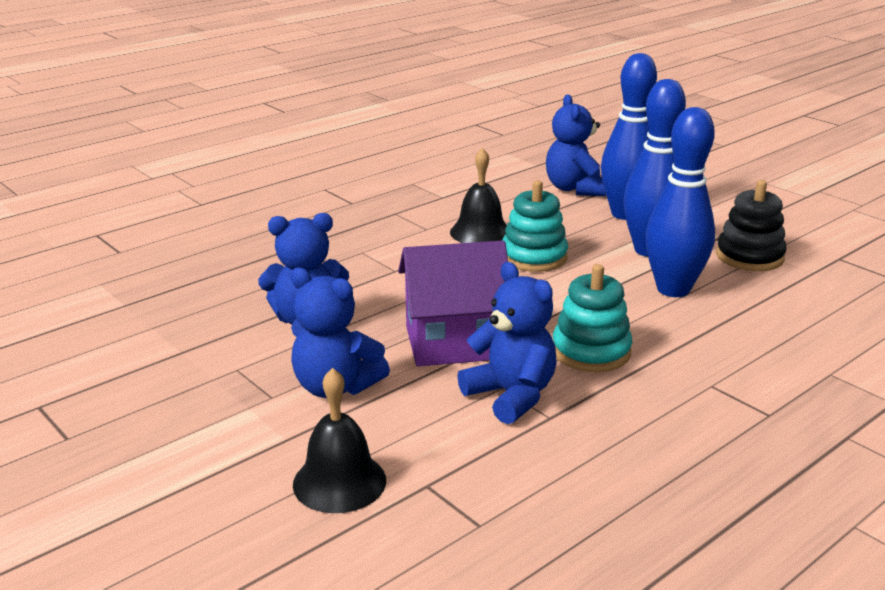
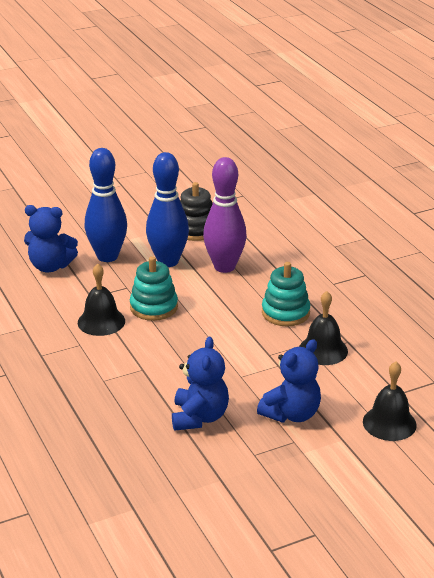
camera: 75 degrees left, 5 degrees up
(453, 343) = (256, 360): purple house -> none
(511, 396) = (323, 350): blue teddy bear -> black bell
(673, 289) = (224, 267): blue bowling pin -> purple bowling pin

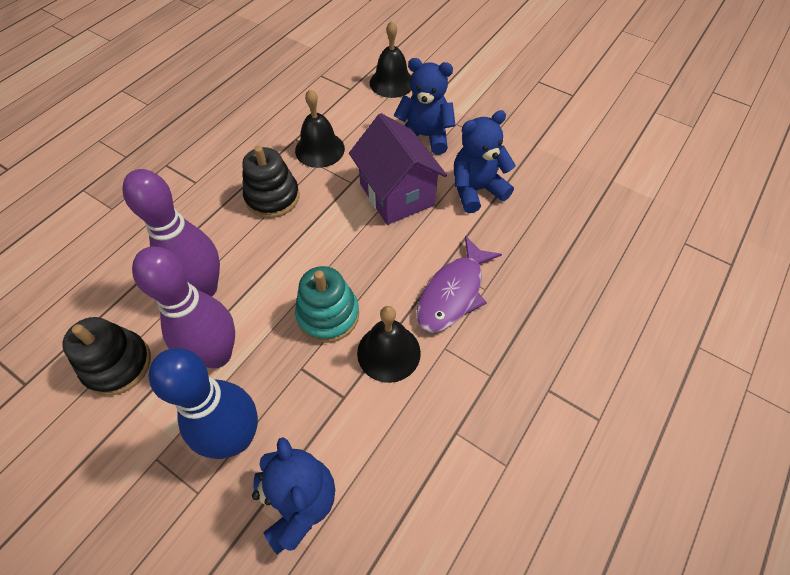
camera: 120 degrees left, 25 degrees up
(115, 364) = (453, 293): none -> purple fish
(168, 261) = (216, 354): blue bowling pin -> purple bowling pin
(234, 372) = (396, 194): none -> purple house
(285, 313) = (272, 197): turquoise stacking toy -> black stacking toy

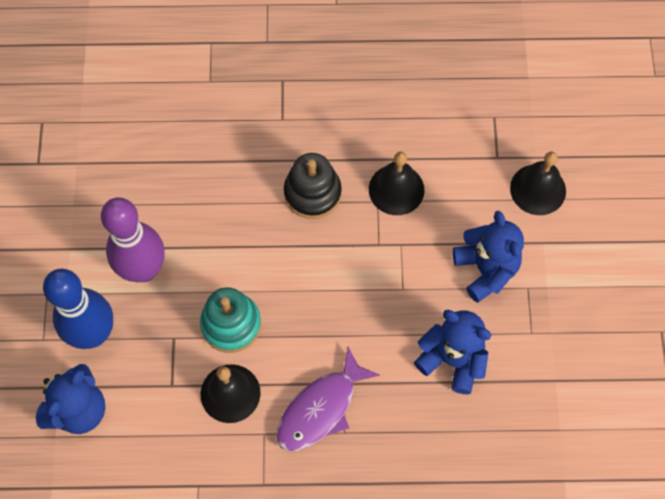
camera: 55 degrees right, 10 degrees up
(117, 364) = (91, 209): black stacking toy -> none
(203, 288) = (189, 213): purple bowling pin -> none
(396, 194) = (393, 293): purple house -> none
(453, 293) = (321, 408): purple fish -> purple fish turned 45 degrees counterclockwise

